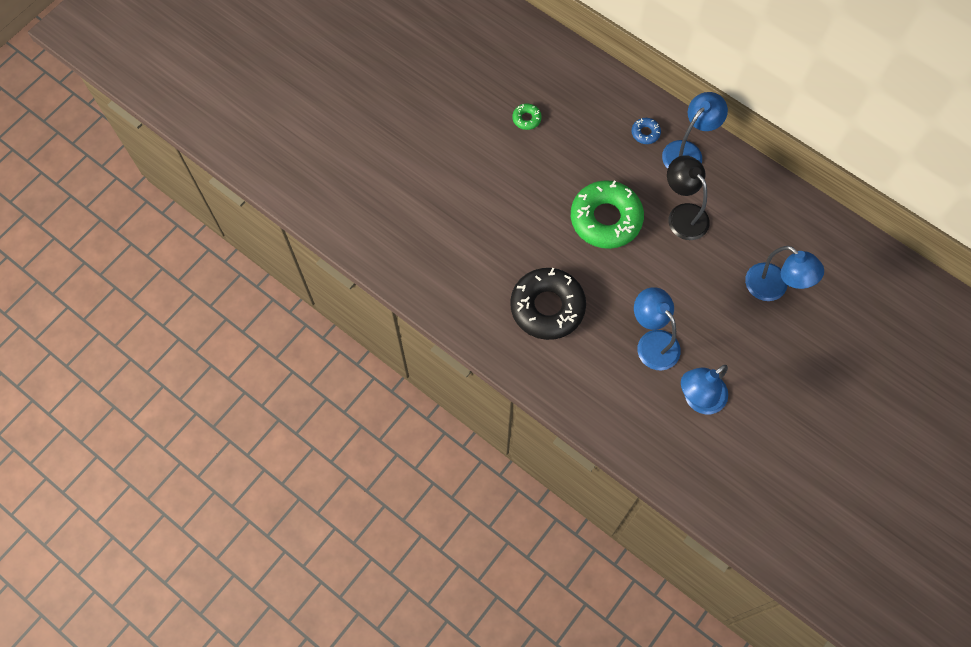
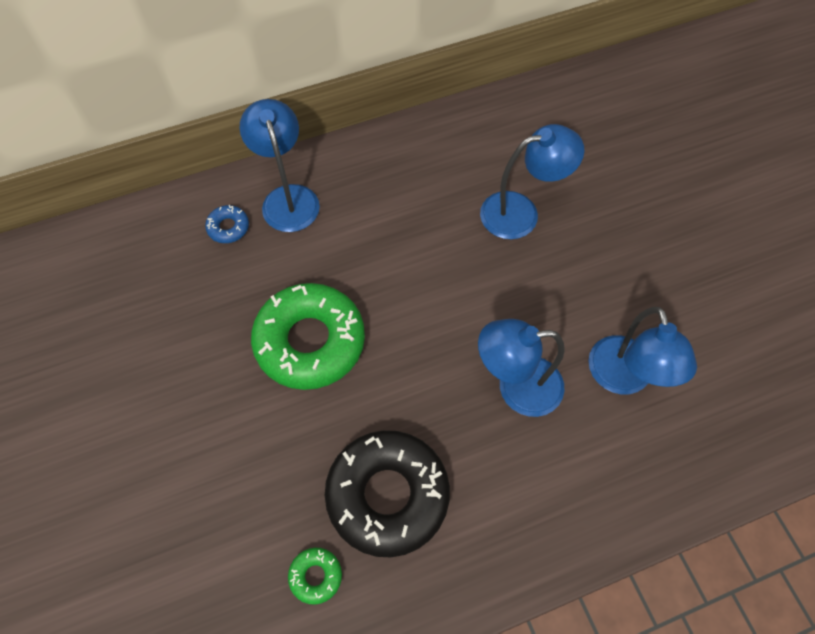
camera: 60 degrees left, 5 degrees down
(526, 119) = (95, 354): green donut -> green donut (315, 576)
(682, 214) = (365, 251): black lamp -> none

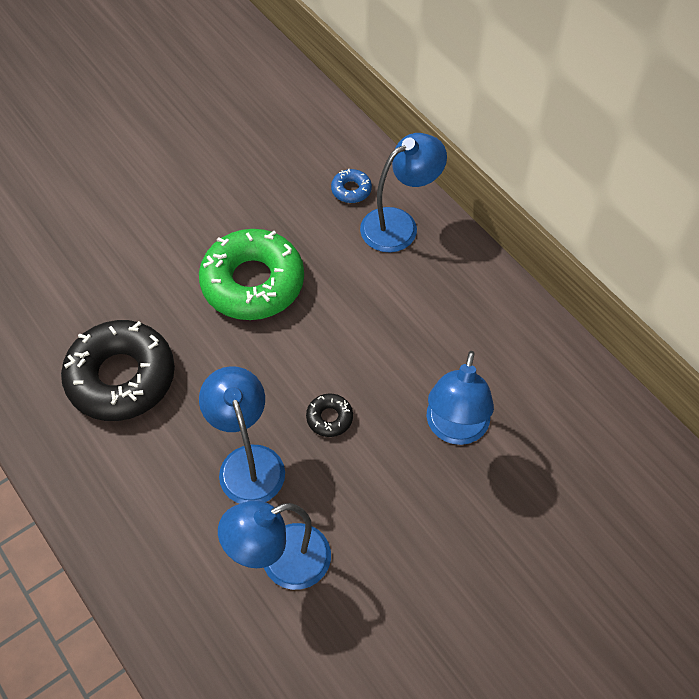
camera: 75 degrees right, 5 degrees down
(315, 576) = (45, 342): green donut -> none
(486, 307) = (329, 418): none -> black donut
(521, 212) = (455, 429): blue lamp -> blue lamp turned 45 degrees clockwise

